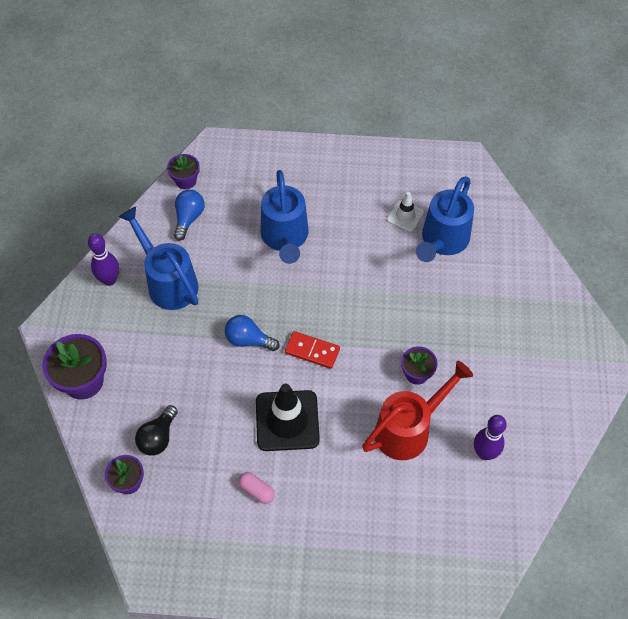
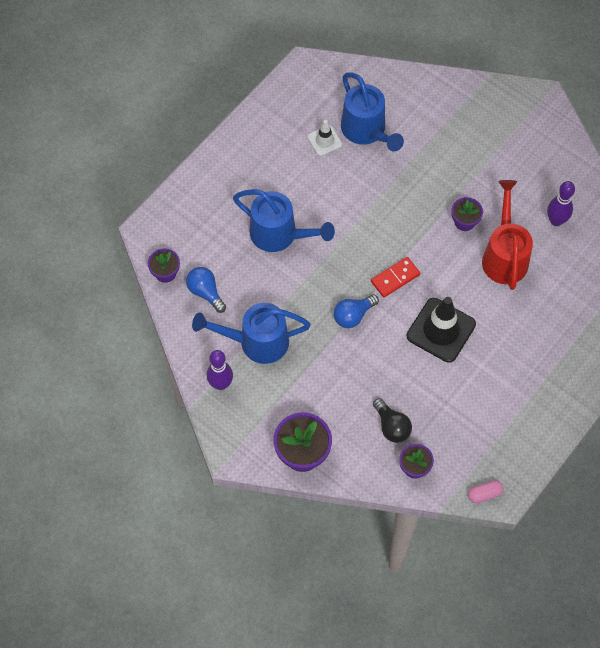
camera: 55 degrees left, 5 degrees up
(256, 490) = (482, 384): pink capsule -> pink capsule (484, 494)

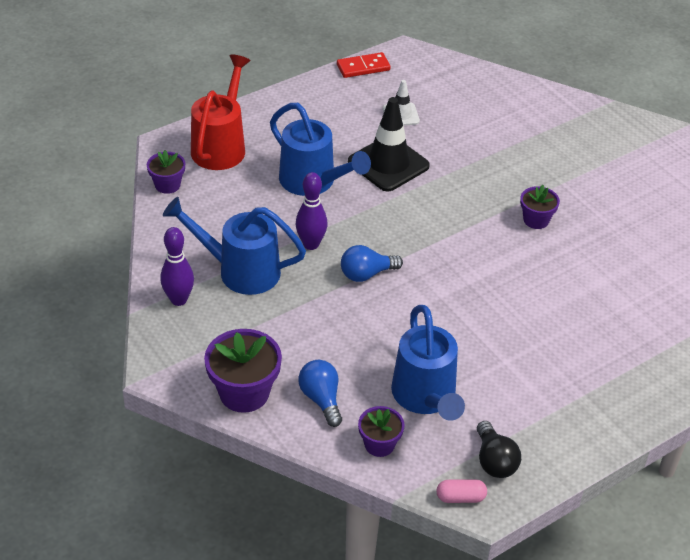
camera: 15 degrees right, 20 degrees down
(205, 292) = (204, 212): blue light bulb -> blue light bulb (321, 399)
(366, 131) = (452, 117): blue watering can -> blue watering can (426, 397)
(391, 426) = (368, 394): black light bulb -> black light bulb (494, 461)
(395, 278) = (432, 251): red domino -> red domino (363, 67)
(441, 330) = (468, 314): black traffic cone -> black traffic cone (388, 164)
(504, 255) = (574, 262): red watering can -> red watering can (221, 146)
(556, 221) = (649, 244): purple bowling pin -> purple bowling pin (311, 244)

